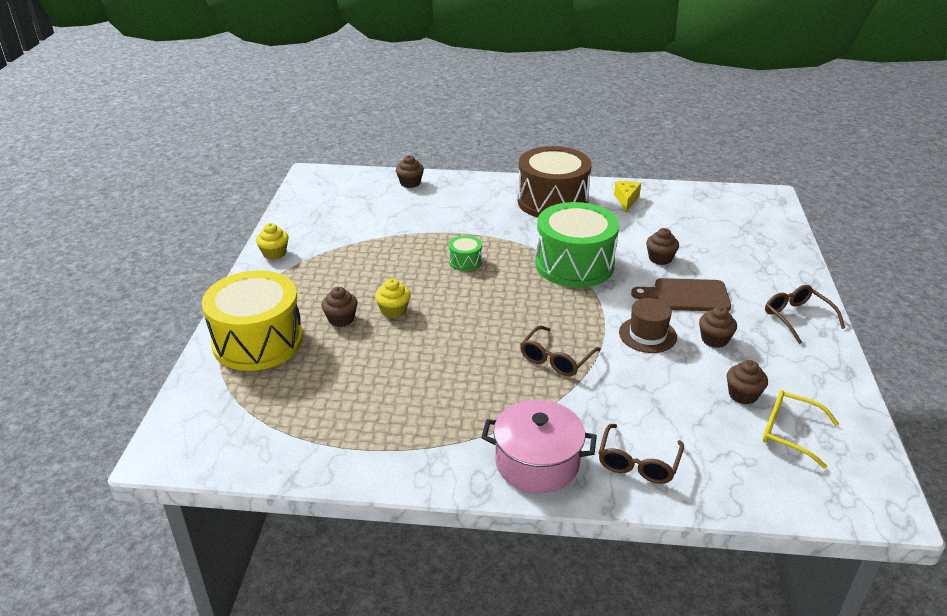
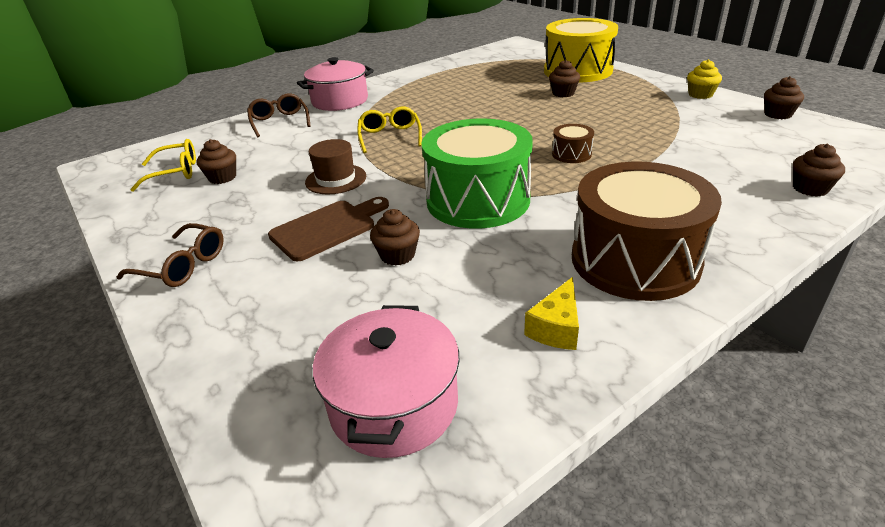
camera: 140 degrees right, 0 degrees up
(393, 311) = (544, 109): yellow cupcake -> none
(465, 261) = (571, 154): green drum -> brown drum
(556, 359) = (390, 136): brown glasses -> yellow glasses
(626, 200) = (556, 328): yellow cheese -> yellow cheese turned 60 degrees clockwise
(714, 339) = (270, 203): brown cupcake -> brown cupcake (778, 114)
(717, 210) = (394, 404): none -> pink pot

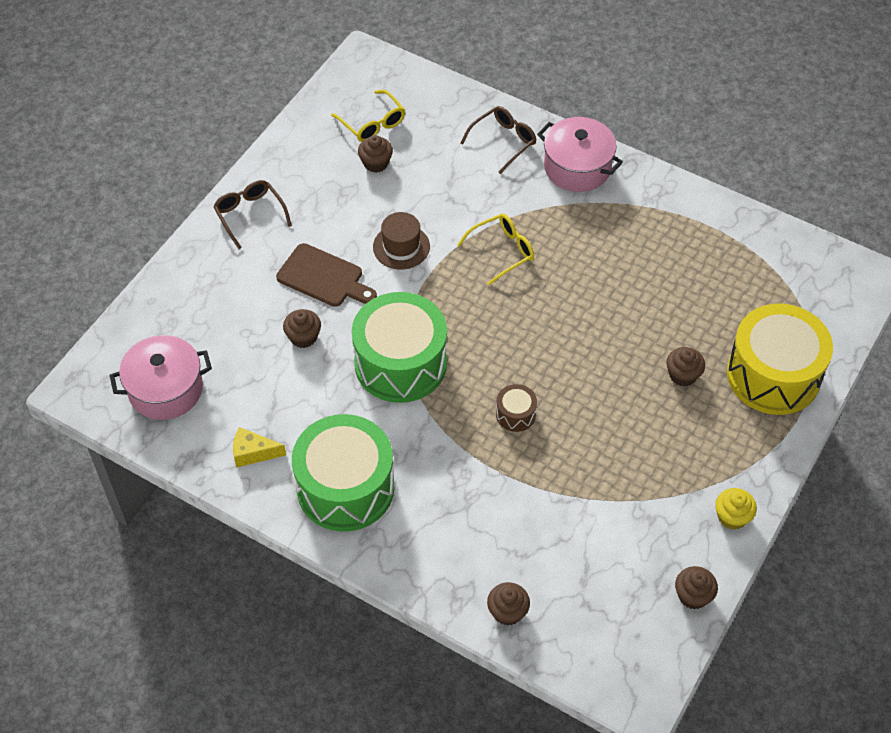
camera: 65 degrees right, 20 degrees up
(183, 265) = (250, 215): brown glasses -> brown glasses turned 150 degrees clockwise
(635, 260) = (345, 487): brown drum -> green drum

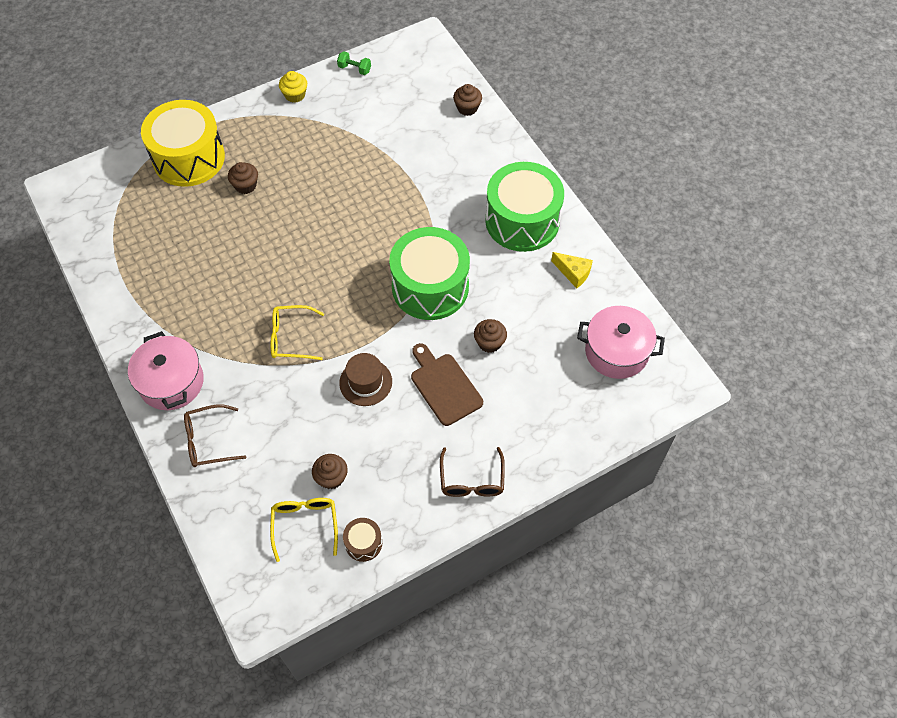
camera: 150 degrees left, 5 degrees up
(515, 414) = (376, 213): brown drum -> brown drum (363, 543)
(693, 595) = (354, 69): brown cupcake -> green dumbbell

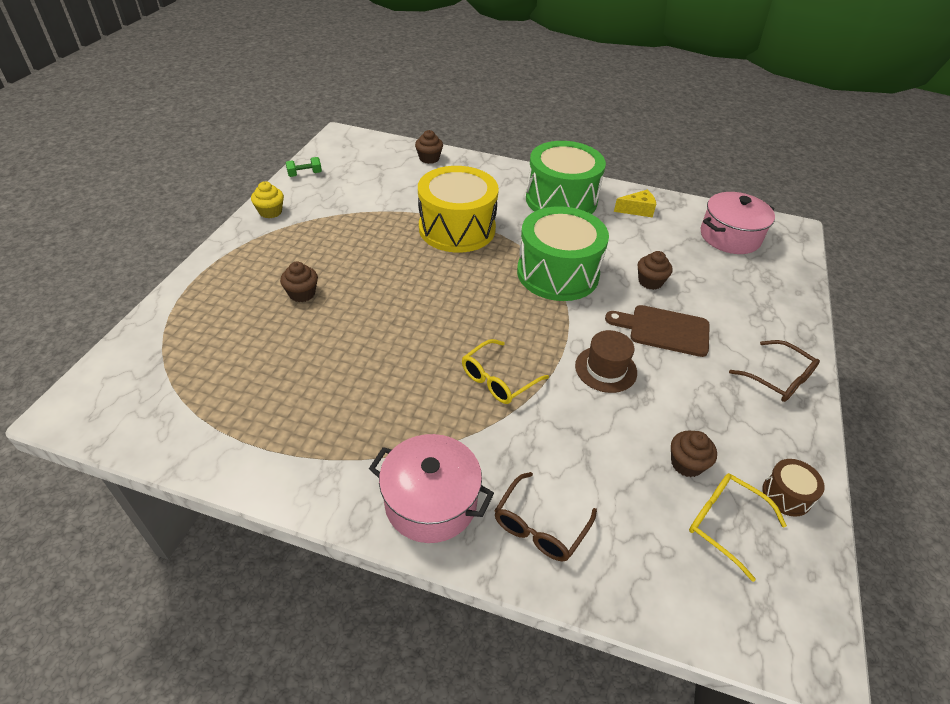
camera: 45 degrees left, 15 degrees down
(189, 158) = (213, 303): yellow drum -> yellow drum (457, 228)

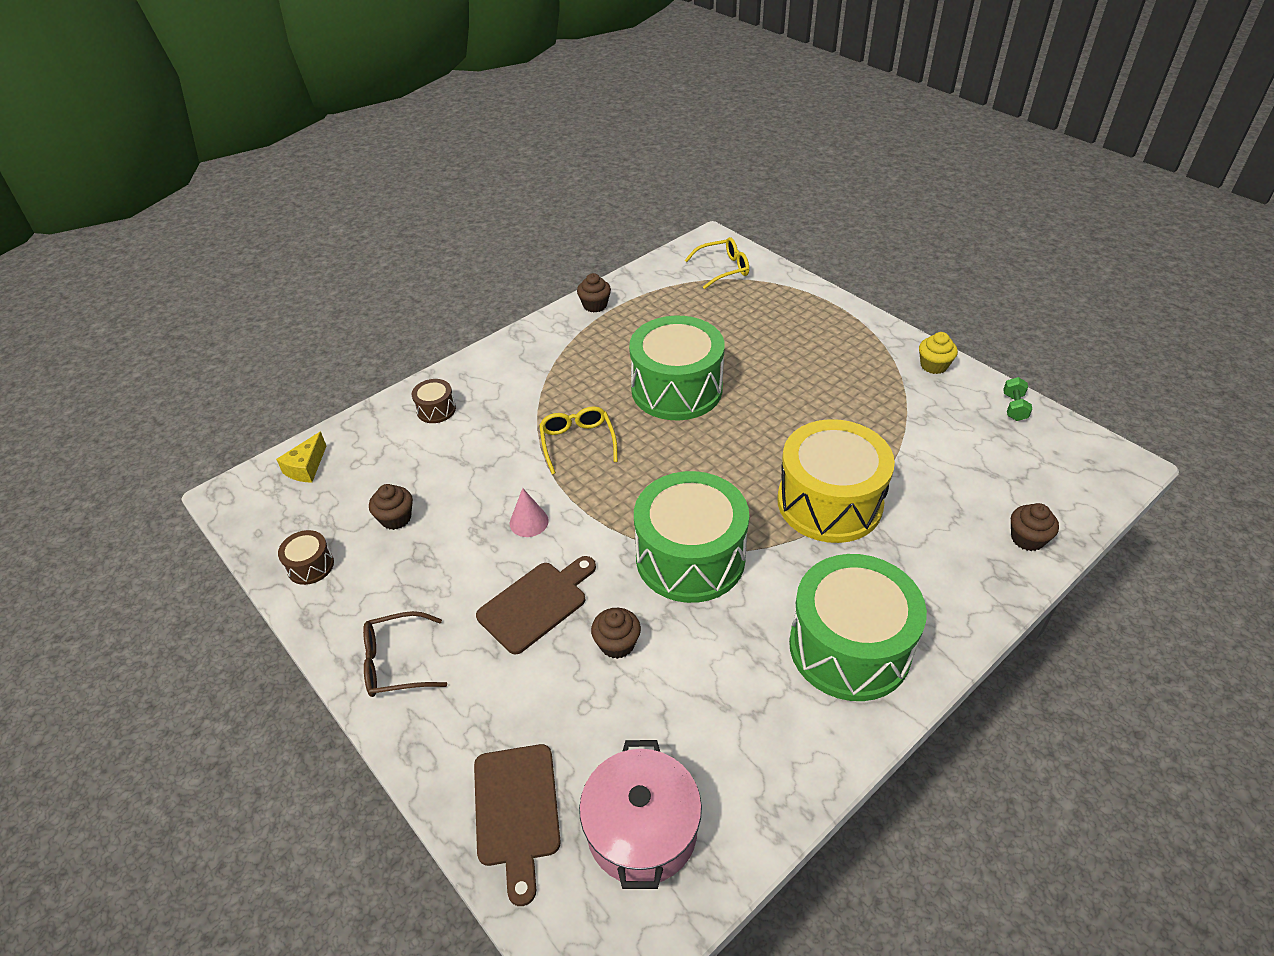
camera: 125 degrees right, 0 degrees up
(302, 293) = (775, 358): brown cupcake -> brown cupcake (595, 305)
(383, 341) = (676, 389): none -> green drum
(431, 502) = (503, 367): pink pot -> none
(540, 526) = (436, 410): brown glasses -> brown drum
(605, 369) = (529, 522): brown hat -> pink cone
(637, 210) = (777, 737): yellow cheese -> yellow cheese (306, 467)
(724, 524) = (336, 508): yellow glasses -> yellow glasses (723, 269)
(777, 280) = (517, 811): none -> brown cutting board

